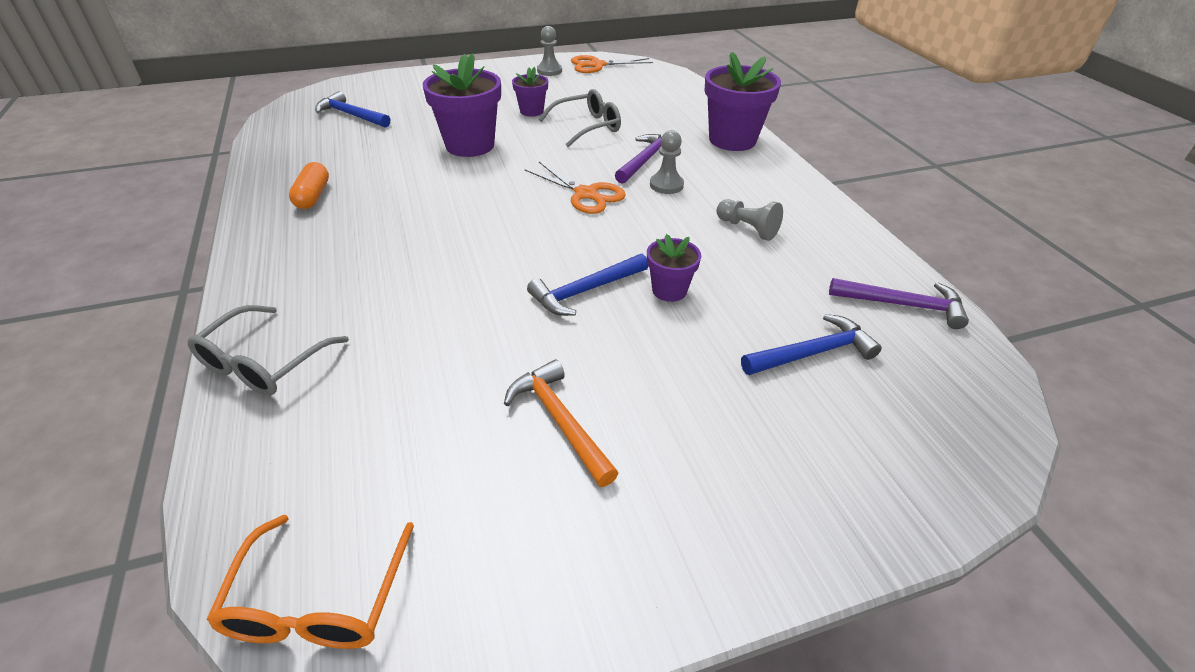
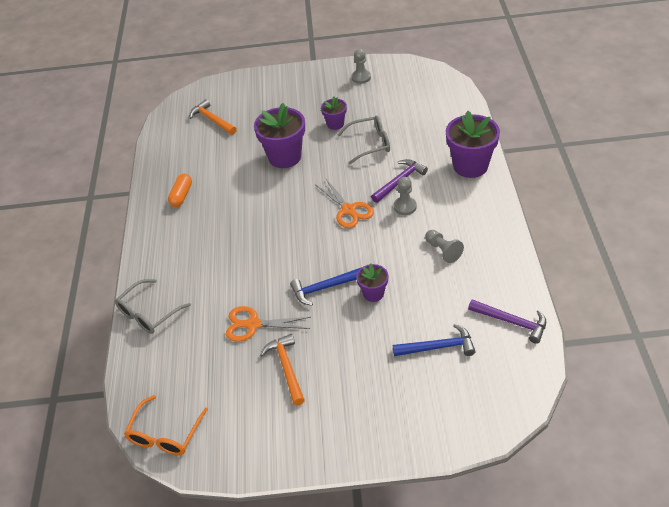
camera: 20 degrees right, 5 degrees up
(351, 115) = (212, 120): blue hammer -> orange hammer
(597, 65) = (400, 72): orange scissors -> orange scissors (253, 324)

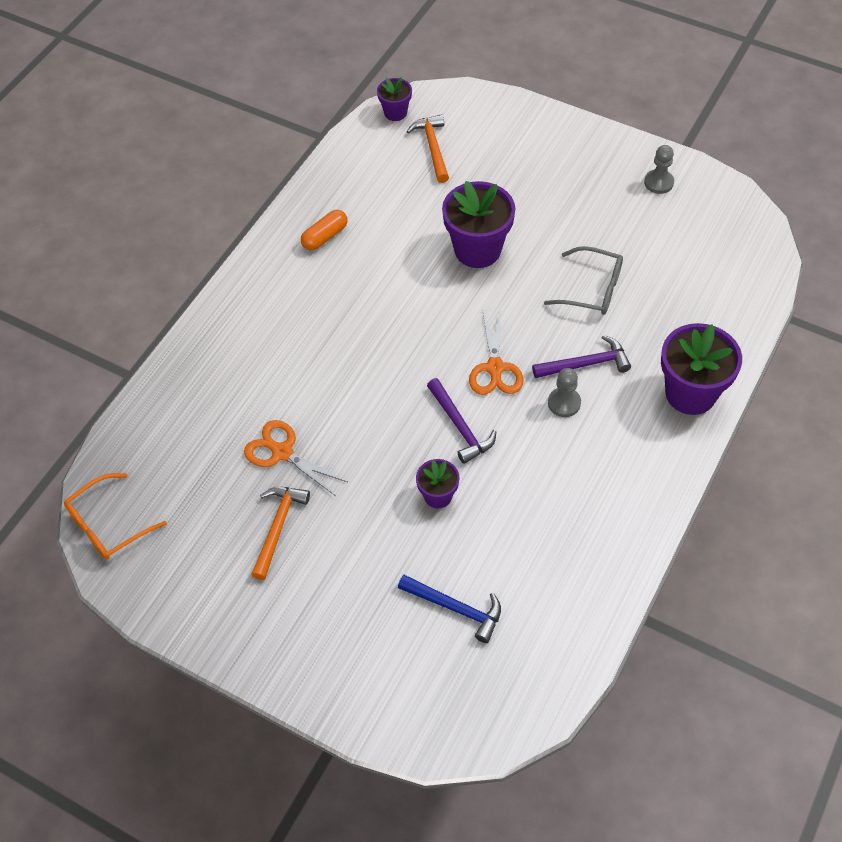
camera: 30 degrees right, 10 degrees up
(148, 313) = (188, 371): grey glasses -> none
(324, 288) = (390, 454): blue hammer -> none
(335, 124) = (572, 236): purple flower pot -> purple flower pot (395, 113)
(443, 251) = (560, 490): grey pawn -> none
(512, 322) = (563, 632): purple hammer -> purple hammer (460, 427)

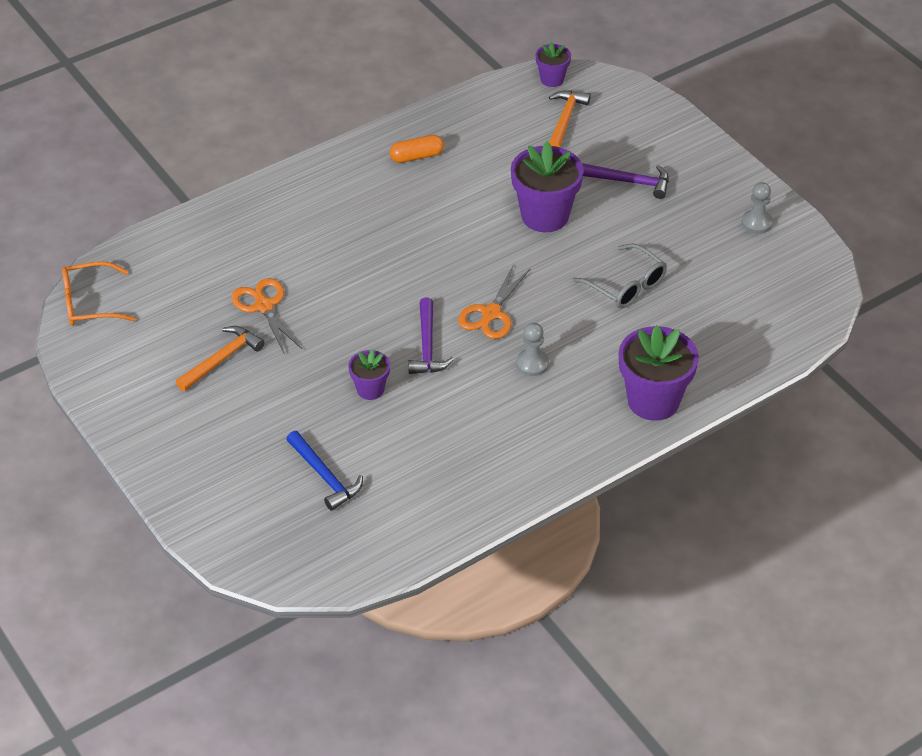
camera: 25 degrees right, 10 degrees down
(586, 364) = (575, 341): purple hammer -> purple hammer (631, 182)

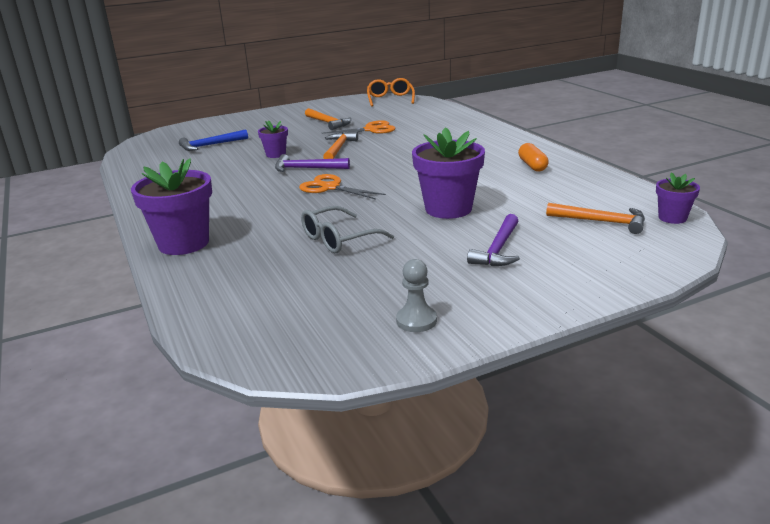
camera: 100 degrees right, 20 degrees down
(347, 328) = (338, 148): none -> orange hammer
(532, 364) = (264, 200): grey pawn -> none

